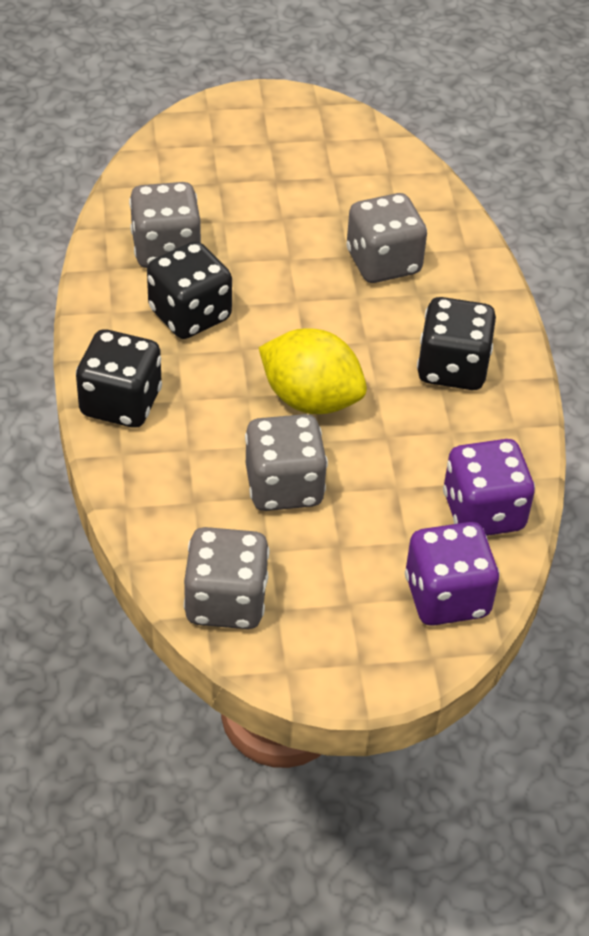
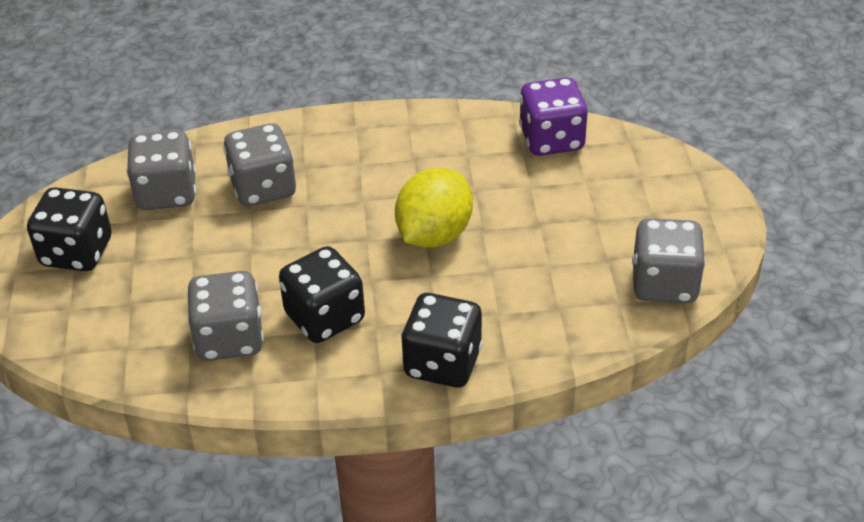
camera: 85 degrees left, 5 degrees down
(284, 486) = (536, 250): grey dice -> grey dice (166, 193)
(446, 597) = (637, 161): purple dice -> none
(452, 368) = (396, 150): black dice -> black dice (77, 252)

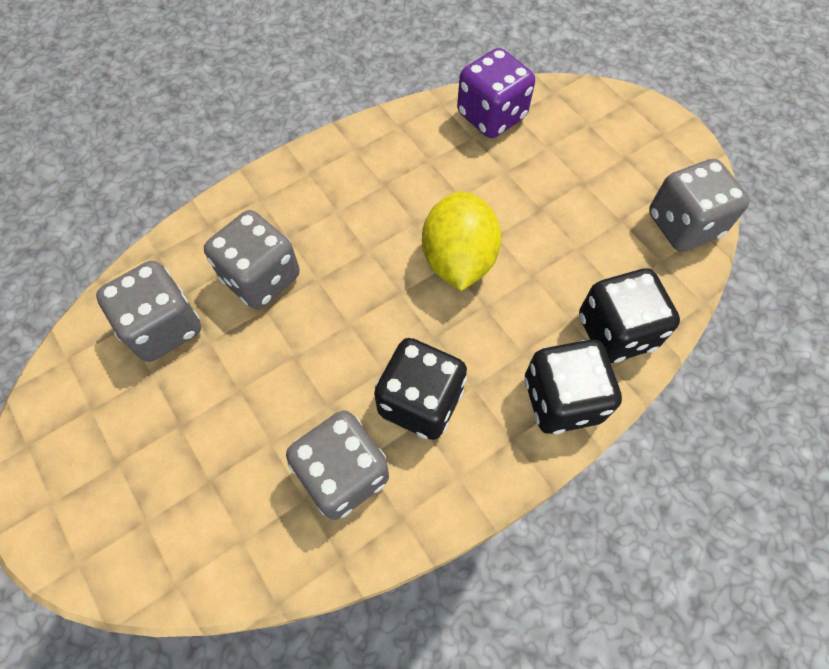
camera: 30 degrees left, 20 degrees up
(77, 252) = (109, 445): black dice -> black dice (616, 332)

